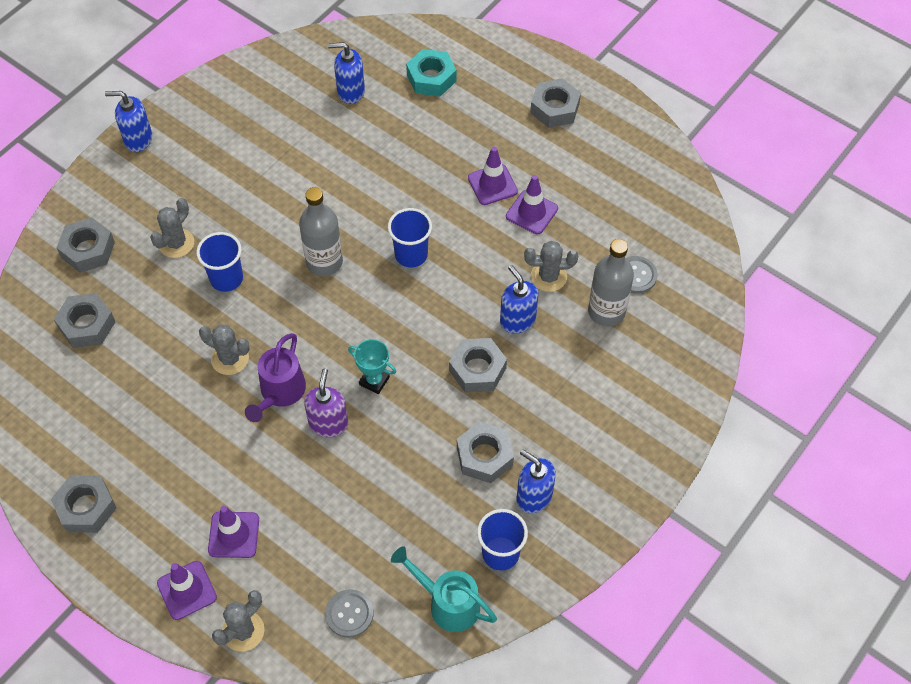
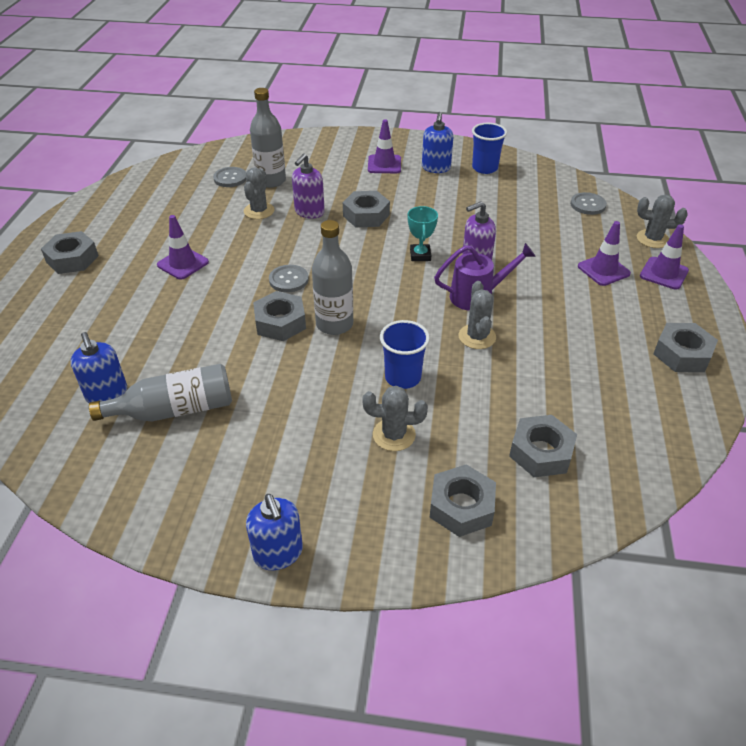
camera: 120 degrees left, 15 degrees down
(304, 125) = (175, 409): none -> grey bottle
(411, 255) = (288, 280): blue cup -> grey button
(431, 78) = (62, 344): turquoise nut -> none
(447, 603) = (536, 175): turquoise watering can -> none
(484, 456) = (428, 192): grey nut -> grey nut (280, 322)
(517, 320) = (309, 212): blue soap dispenser -> purple soap dispenser
(531, 212) = (201, 236): purple traffic cone -> purple traffic cone (384, 164)
(548, 276) = (259, 211): grey cactus -> grey cactus turned 45 degrees clockwise

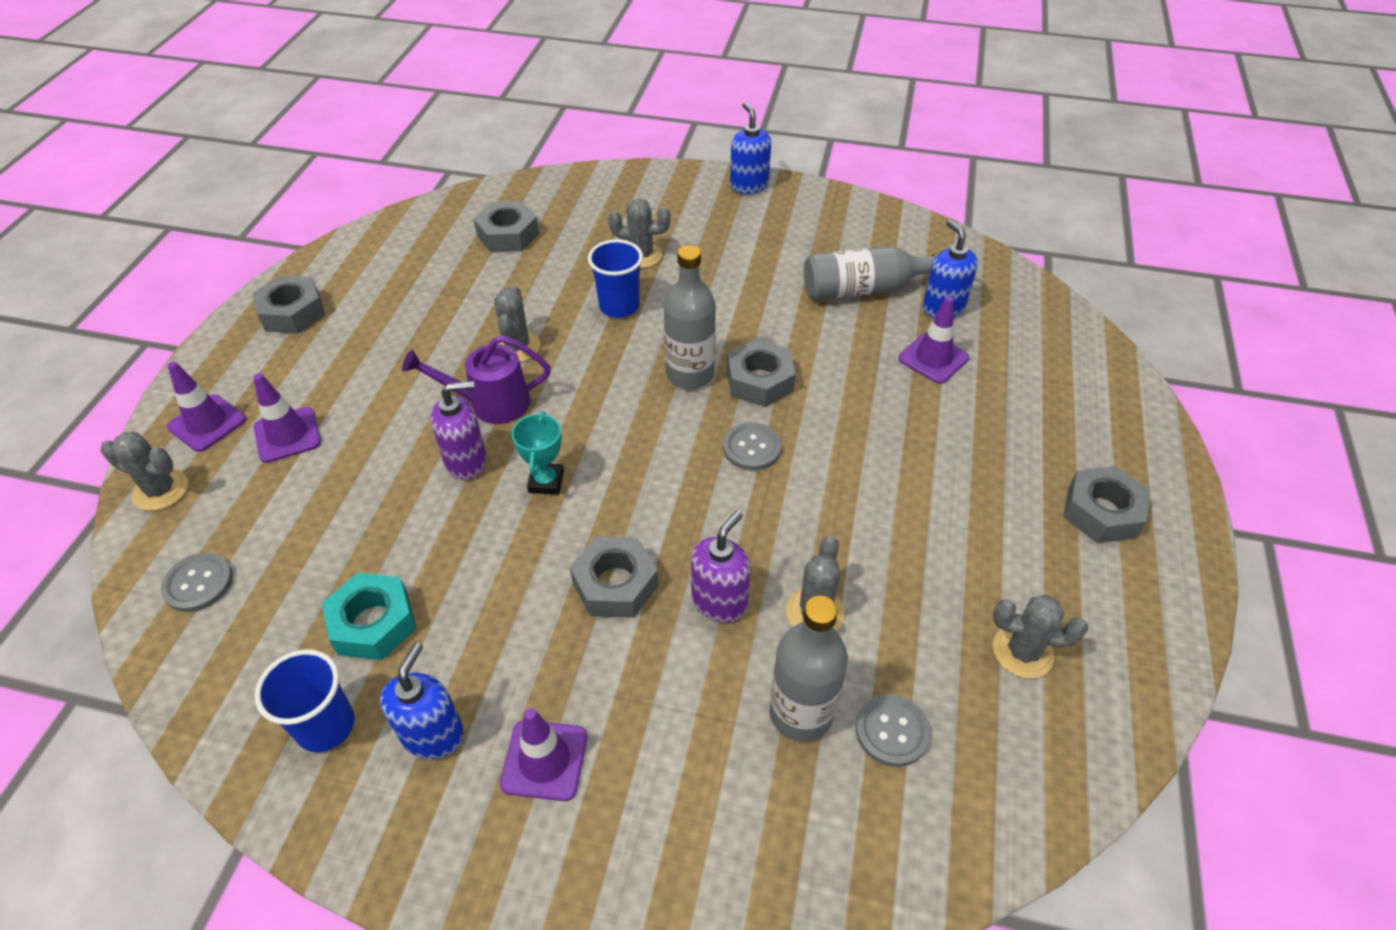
camera: 175 degrees left, 5 degrees up
(156, 203) = (1022, 652): none -> grey cactus
(183, 263) = (919, 490): purple traffic cone -> purple traffic cone (933, 358)
(461, 506) = (596, 203): grey nut -> none
(485, 196) = (373, 623): none -> turquoise nut

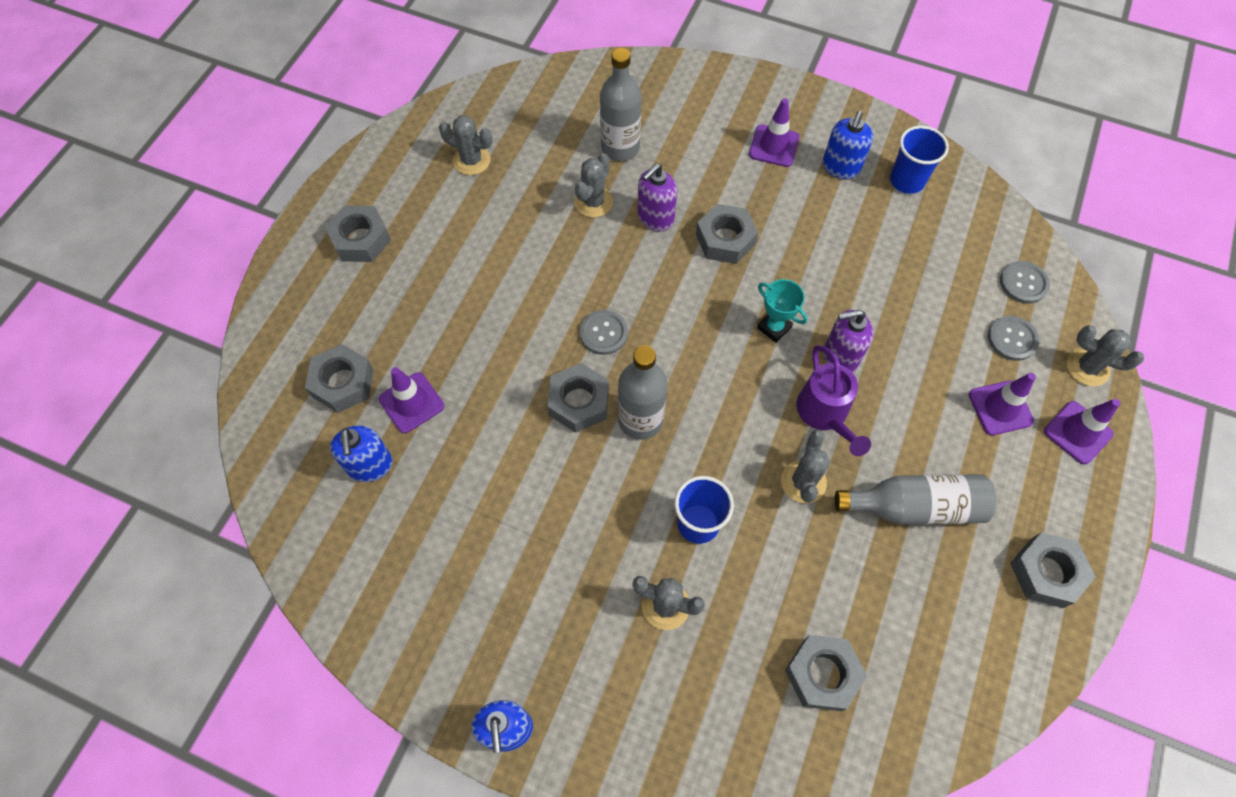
camera: 170 degrees left, 15 degrees up
(373, 623) = (890, 237): turquoise nut -> none
(490, 403) = (825, 415): purple watering can -> purple watering can turned 75 degrees clockwise
(546, 482) = (774, 327): turquoise trophy -> turquoise trophy turned 60 degrees counterclockwise
(863, 289) = (438, 507): grey bottle -> grey bottle (915, 506)
(892, 731) = (570, 132): grey button -> grey button (1012, 339)
(1014, 365) = (343, 383): none -> grey nut

